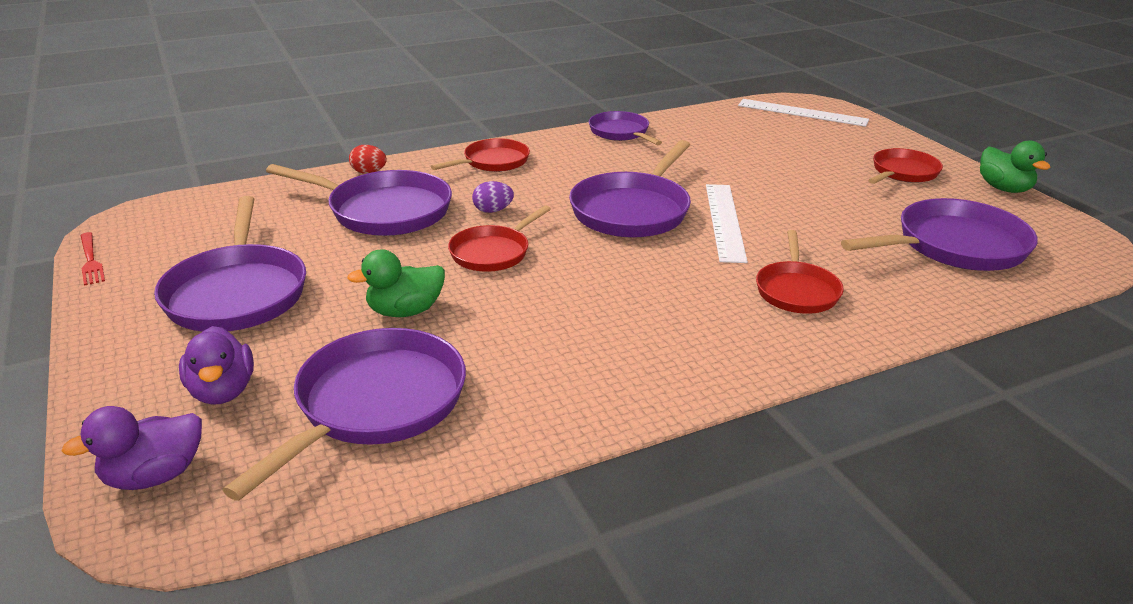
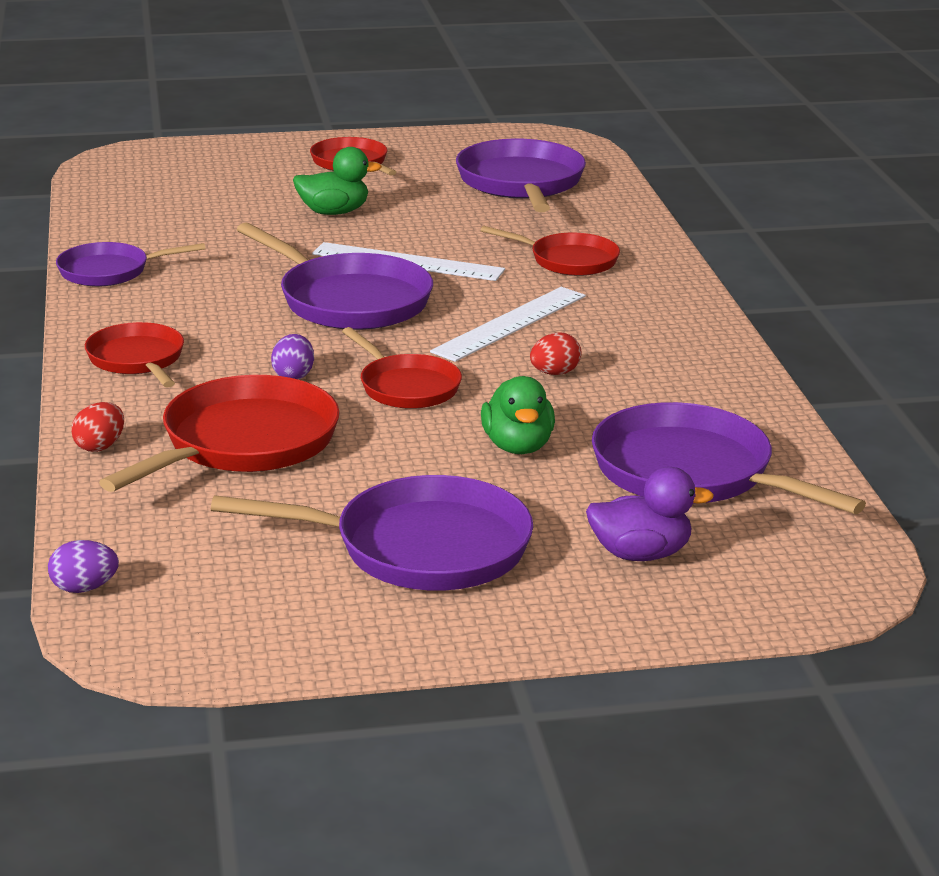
camera: 75 degrees left, 5 degrees down
(90, 260) = (257, 665): red fork -> none
(154, 476) = (777, 588): purple duck -> none
(193, 198) = (84, 588): none -> purple egg
(384, 211) = (243, 443): purple pan -> red pan
(549, 312) = (554, 373): none -> red egg
(802, 113) = (143, 168): white ruler -> white ruler (510, 323)
(1004, 188) = (419, 135): green duck -> green duck (334, 212)

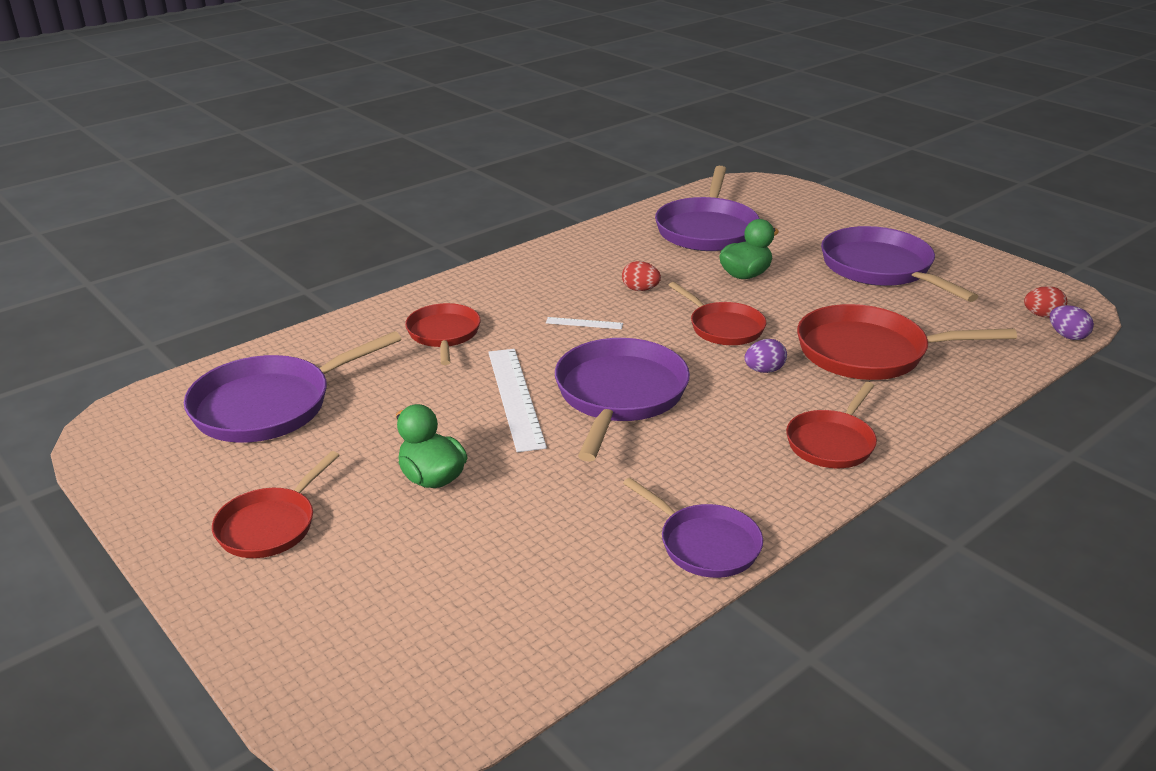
camera: 120 degrees left, 5 degrees up
(100, 446) = (952, 399): red egg -> red egg (1042, 315)
(406, 387) = (723, 327): red pan -> red pan turned 120 degrees clockwise
(510, 323) = (584, 323): white ruler -> white ruler, size x0.47
(640, 554) = (800, 223): purple duck -> none

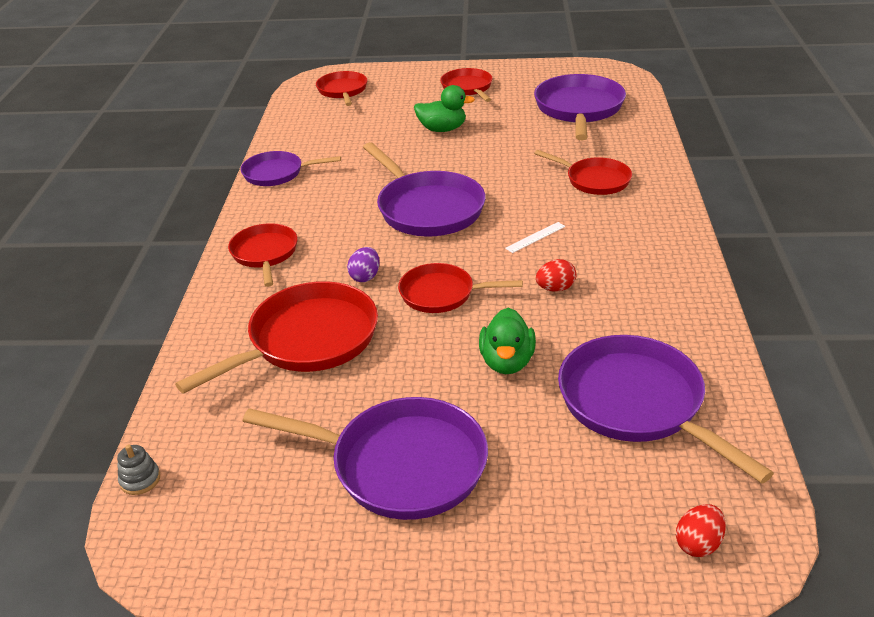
camera: 135 degrees right, 5 degrees up
(397, 661) = (343, 91): none -> red pan
(515, 397) = (479, 175): white ruler -> none
(1042, 315) = (180, 499): red egg -> red egg (698, 544)
(1067, 336) = (140, 480): purple egg -> grey stacking toy

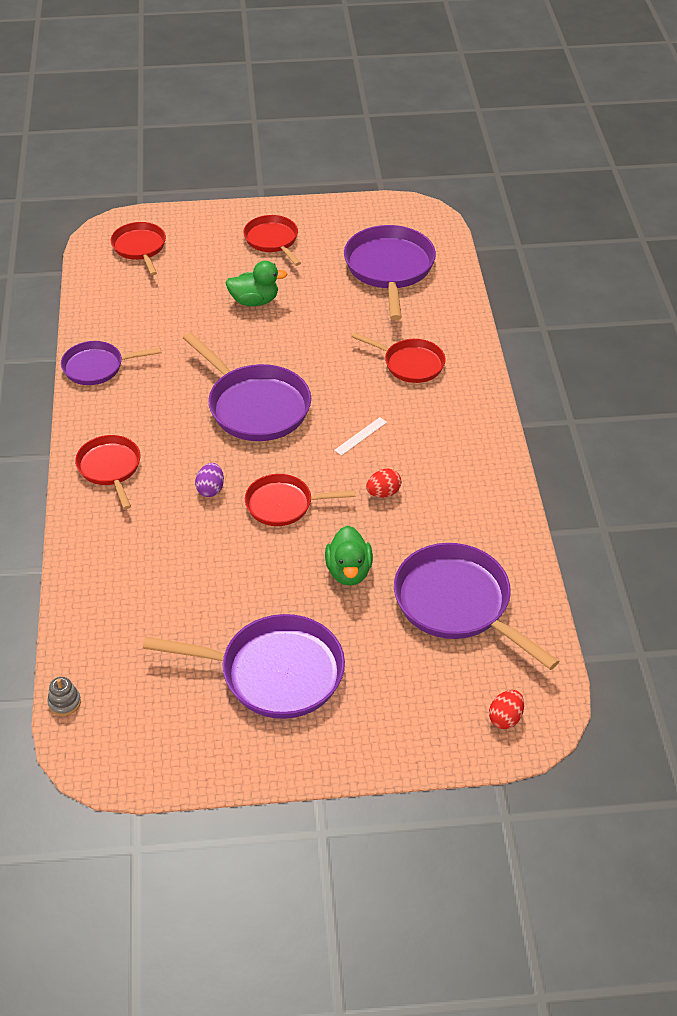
camera: 10 degrees left, 10 degrees up
(307, 340) = (172, 561): red pan -> none

